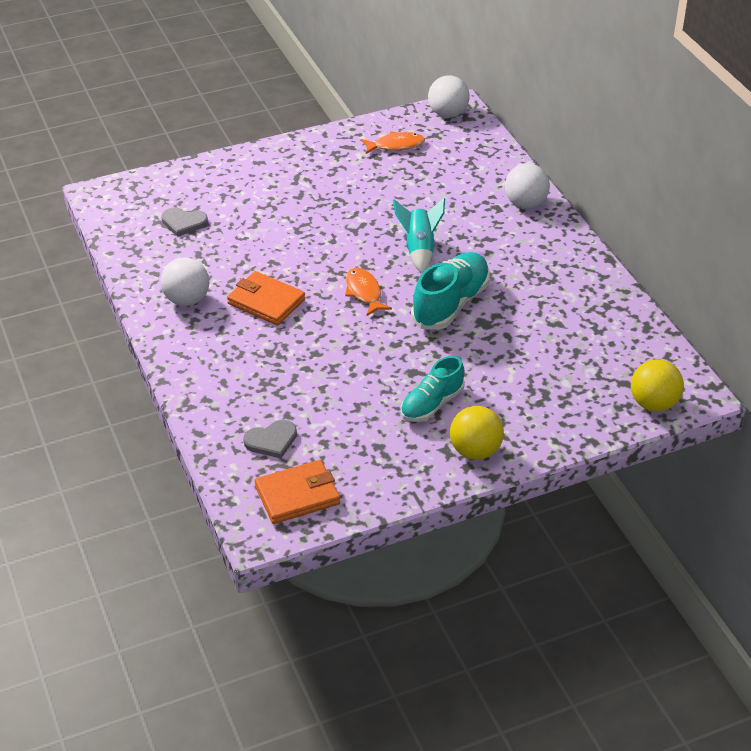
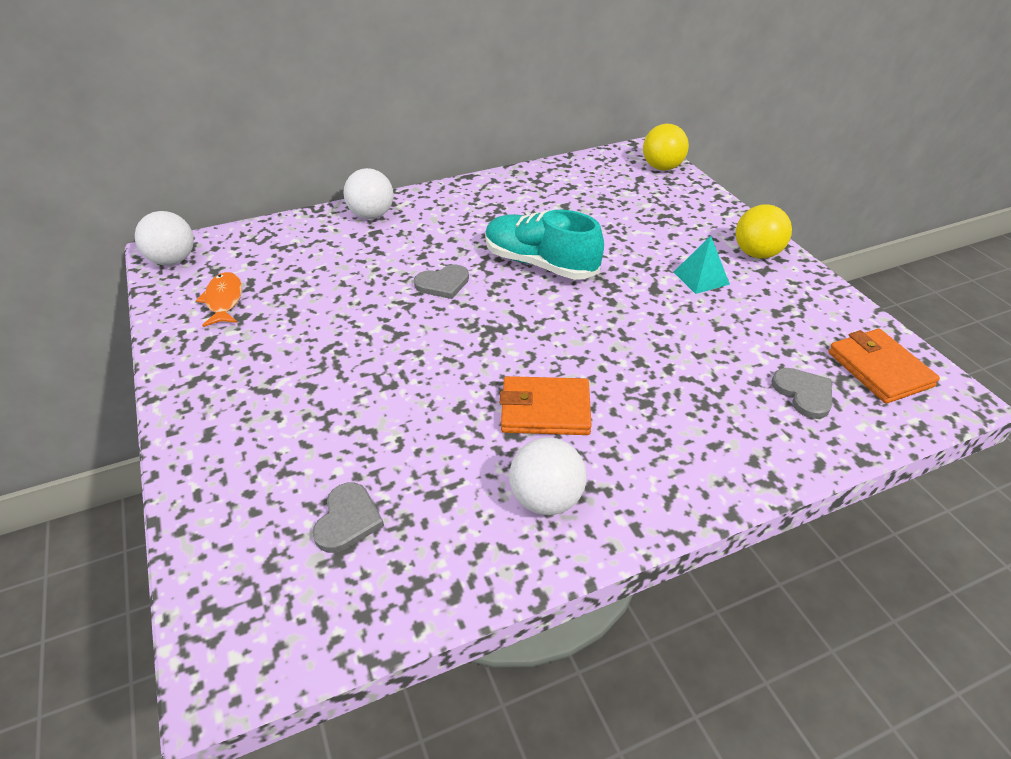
camera: 90 degrees left, 0 degrees up
(266, 302) = (545, 410): orange wallet -> orange wallet turned 60 degrees clockwise
(364, 292) = (522, 324): orange fish -> none
(419, 249) = (443, 283): turquoise rocket -> grey heart
(432, 404) = (701, 278): turquoise shoe -> turquoise pyramid

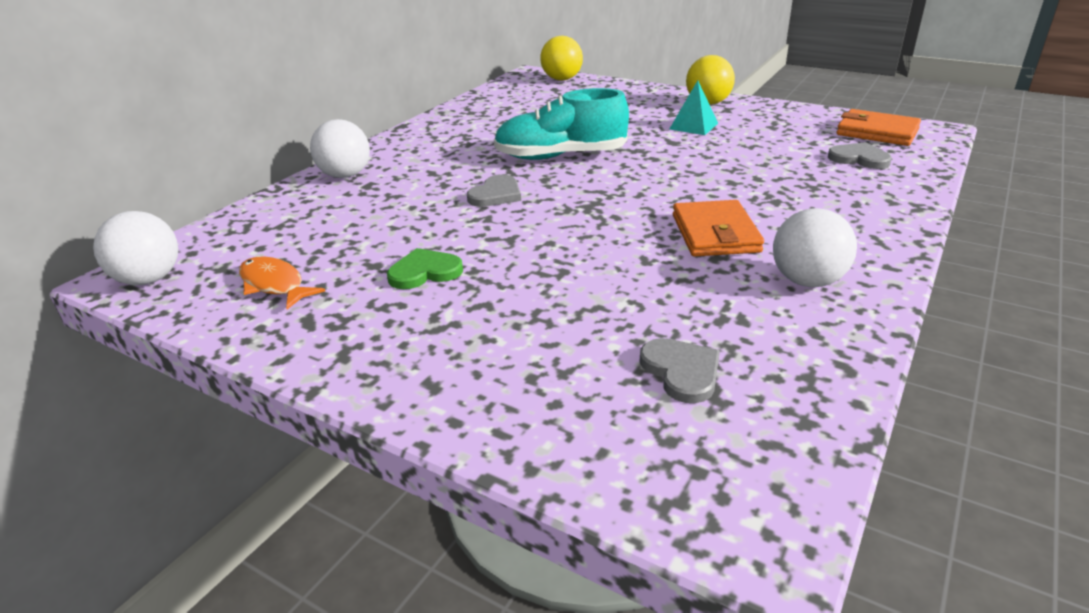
camera: 35 degrees left, 10 degrees down
(311, 336) = (424, 272): none -> green heart
(545, 410) = (715, 233): orange wallet -> orange wallet turned 60 degrees counterclockwise

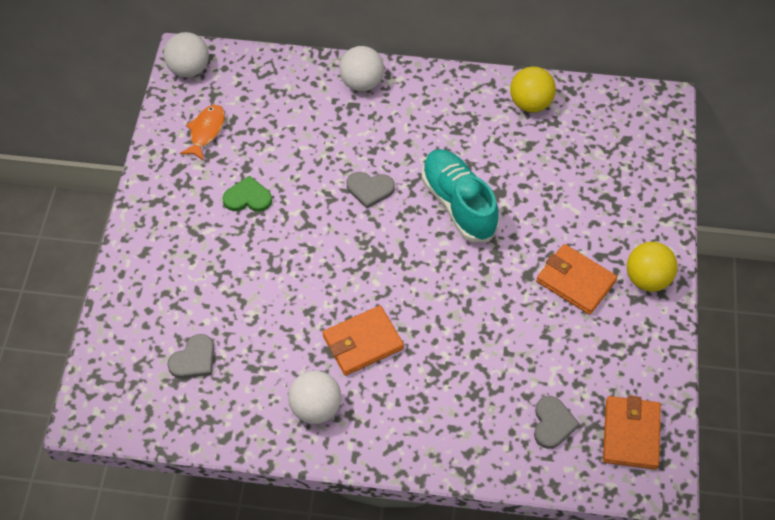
camera: 65 degrees right, 25 degrees up
(424, 272) = (248, 197): green heart -> green heart turned 45 degrees counterclockwise
(562, 79) = (659, 134): yellow ball -> yellow ball (530, 103)
(693, 126) = (575, 281): turquoise pyramid -> orange wallet

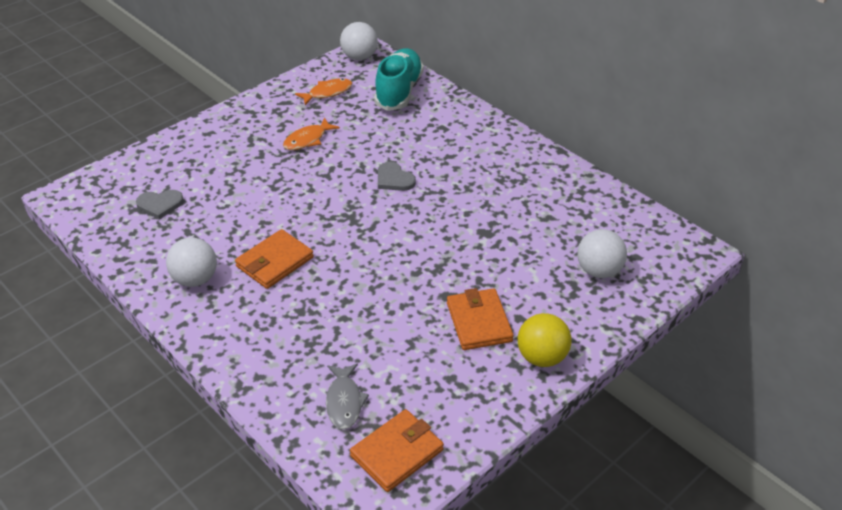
camera: 40 degrees right, 15 degrees down
(248, 197) = (307, 140): green heart -> orange fish
(362, 83) = (465, 119): white ball -> white ball (598, 271)
(363, 342) = (275, 262): orange wallet -> orange wallet turned 60 degrees counterclockwise
(458, 204) = (447, 222): turquoise shoe -> turquoise shoe (399, 91)
(530, 103) = (580, 193): yellow ball -> none
(553, 423) = (344, 402): grey heart -> grey fish

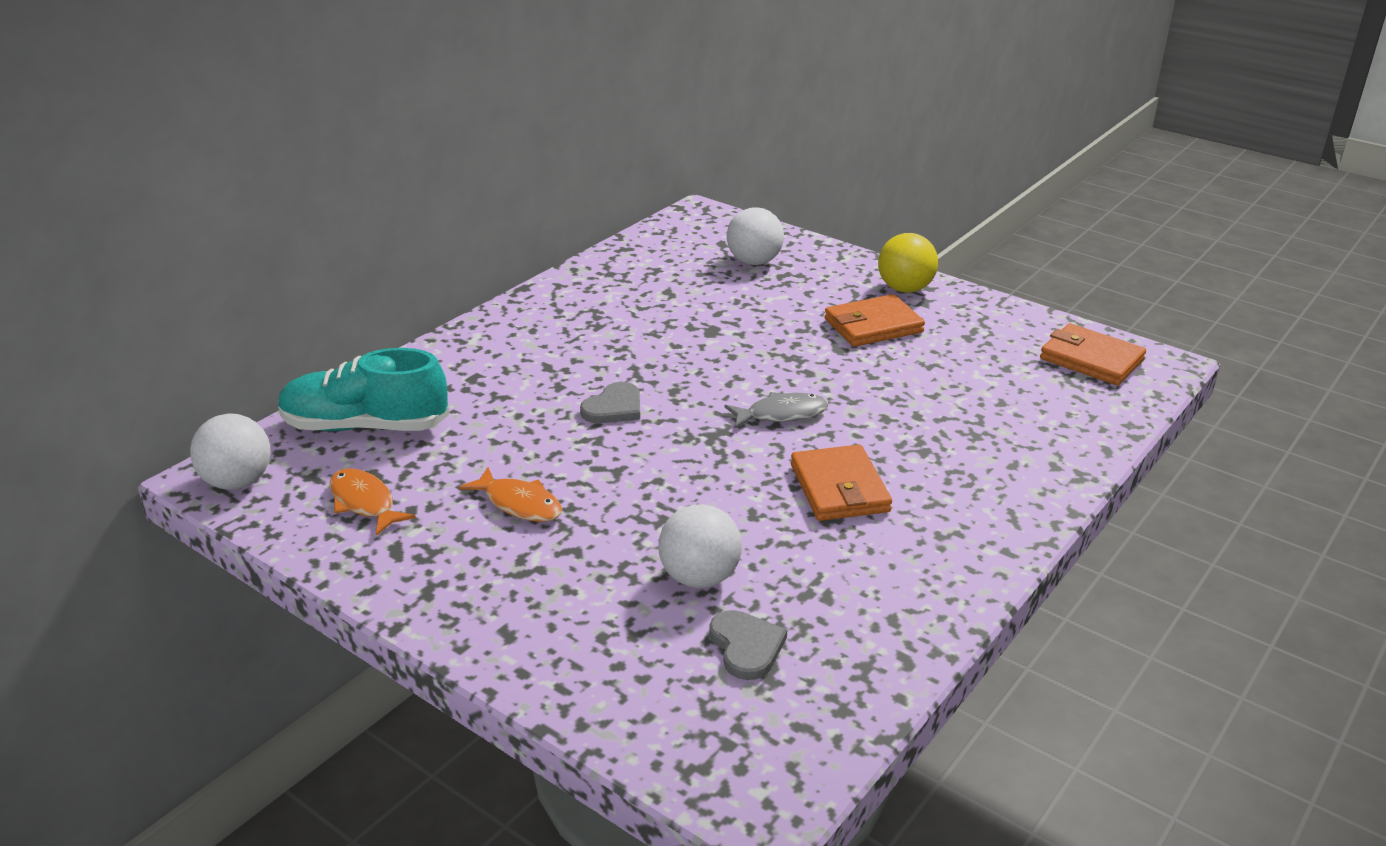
camera: 100 degrees left, 10 degrees down
(195, 279) = (912, 559): white ball -> white ball (699, 577)
(275, 262) = (839, 488): orange wallet -> orange wallet turned 45 degrees clockwise
(344, 402) = (1049, 399): grey fish -> grey fish (782, 414)

